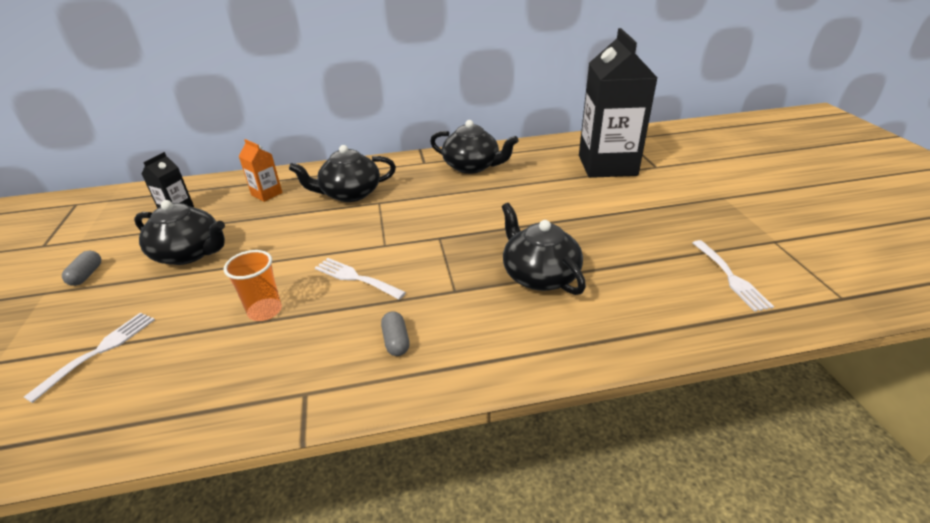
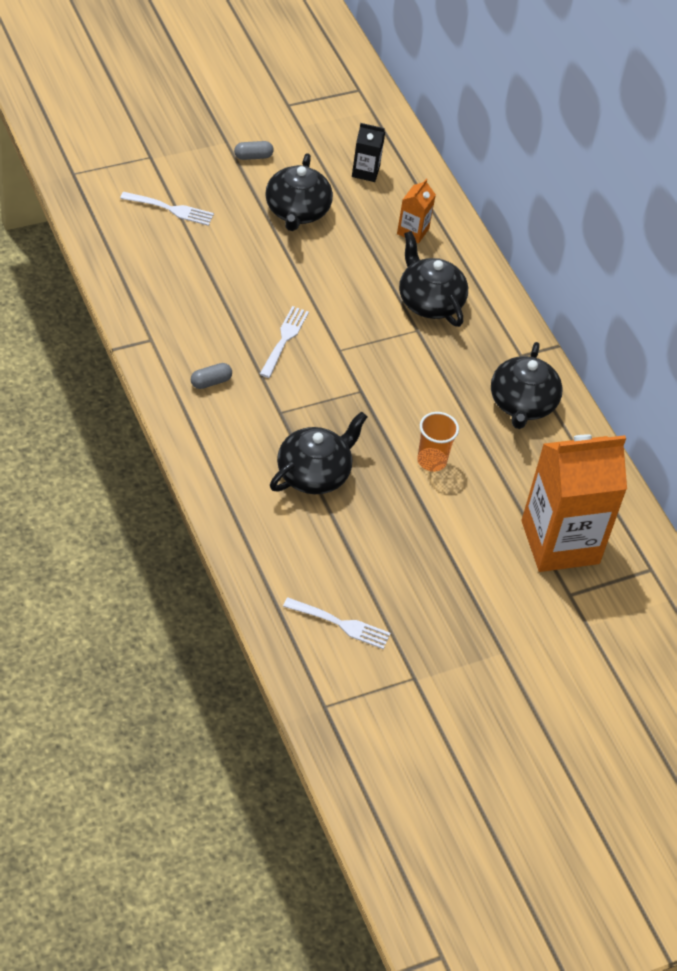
camera: 70 degrees right, 15 degrees up
(265, 311) = (230, 290): orange cup -> orange cup (431, 461)
(607, 165) = (560, 542): black carton -> orange carton
(730, 277) = (340, 624): white fork -> white fork turned 135 degrees counterclockwise

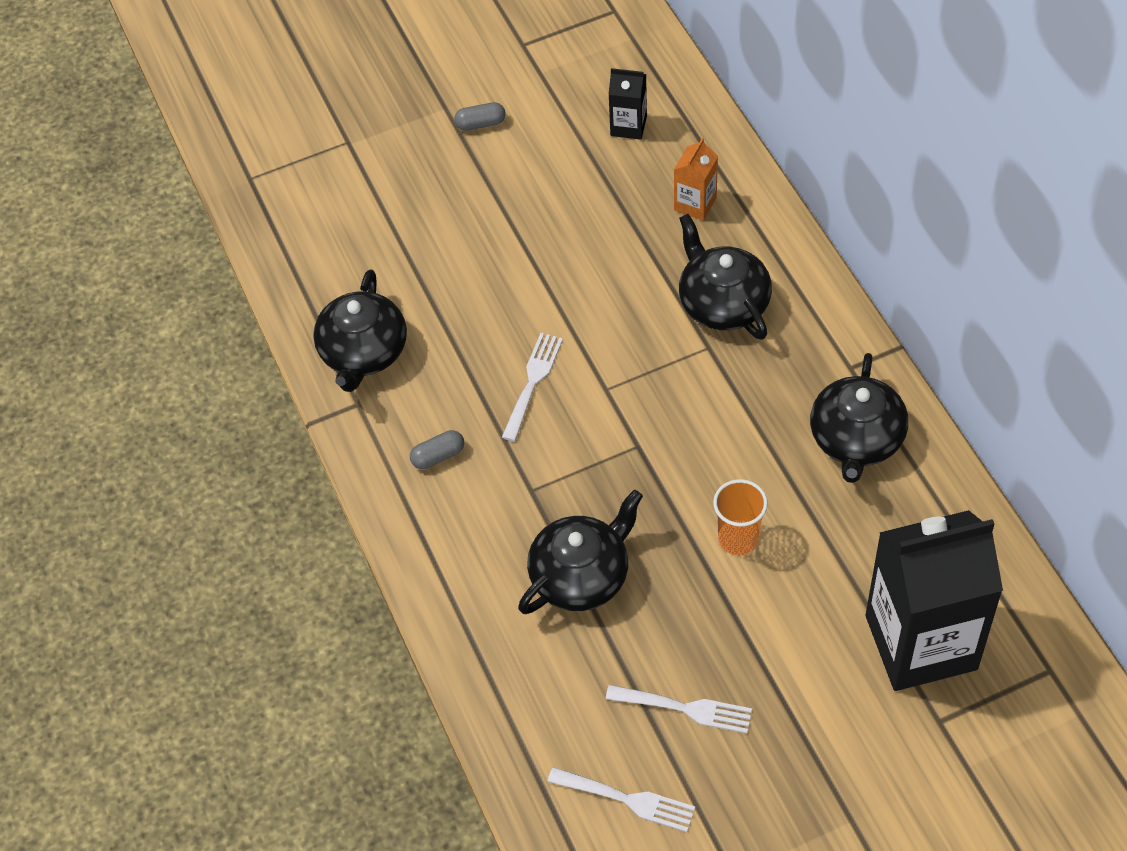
camera: 10 degrees right, 5 degrees up
(171, 209) = (377, 213): white fork -> white fork (685, 708)
(297, 211) = (541, 194): black teapot -> black teapot (363, 352)
(560, 542) = (921, 642): orange carton -> black carton

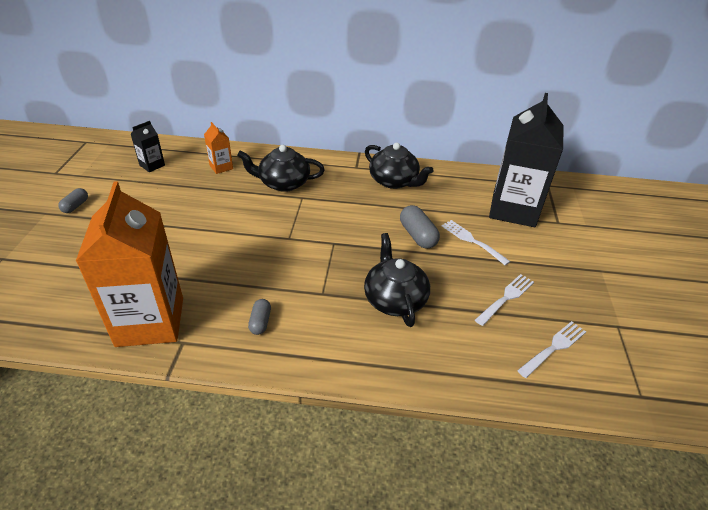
camera: 65 degrees left, 15 degrees down
(363, 352) = (150, 321): black teapot -> orange carton
(533, 382) = (255, 261): white fork -> white fork (472, 241)
(738, 539) = (417, 235): orange cup -> grey capsule

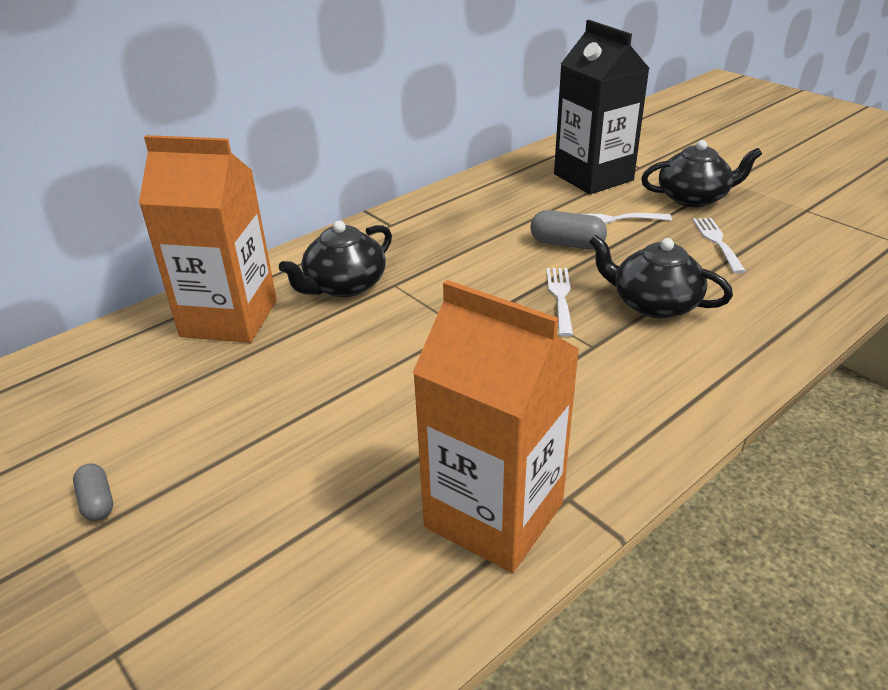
camera: 45 degrees left, 5 degrees down
(152, 165) = (118, 378): black carton -> none
(221, 167) = (229, 318): orange carton -> orange carton, size x2.32
(260, 322) = (596, 414): grey capsule -> none
(394, 181) = (453, 214): black teapot -> black teapot (694, 198)
(554, 348) = (806, 251): white fork -> white fork (560, 297)

